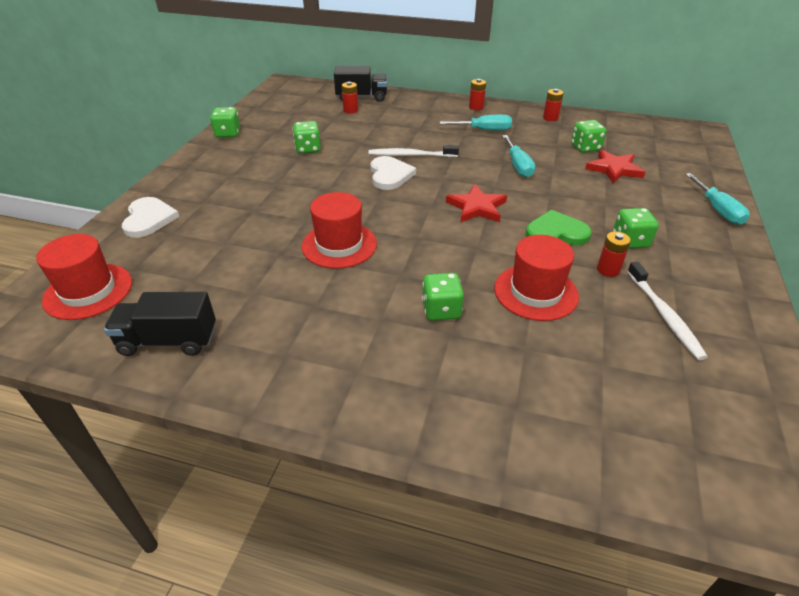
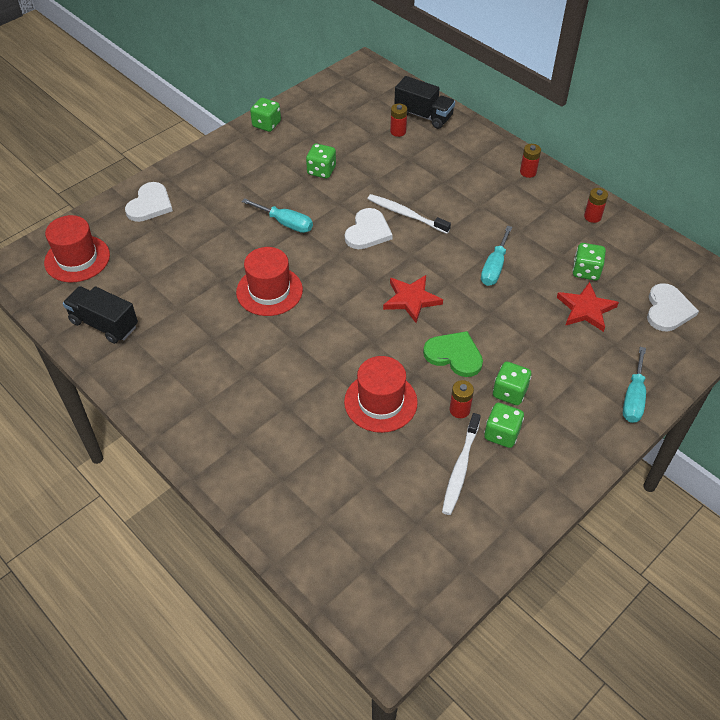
camera: 30 degrees right, 10 degrees up
(441, 310) = (296, 384): green dice -> green dice (501, 434)
(484, 130) = (505, 208): turquoise screwdriver -> turquoise screwdriver (285, 223)
(666, 151) = (668, 310): none -> white heart

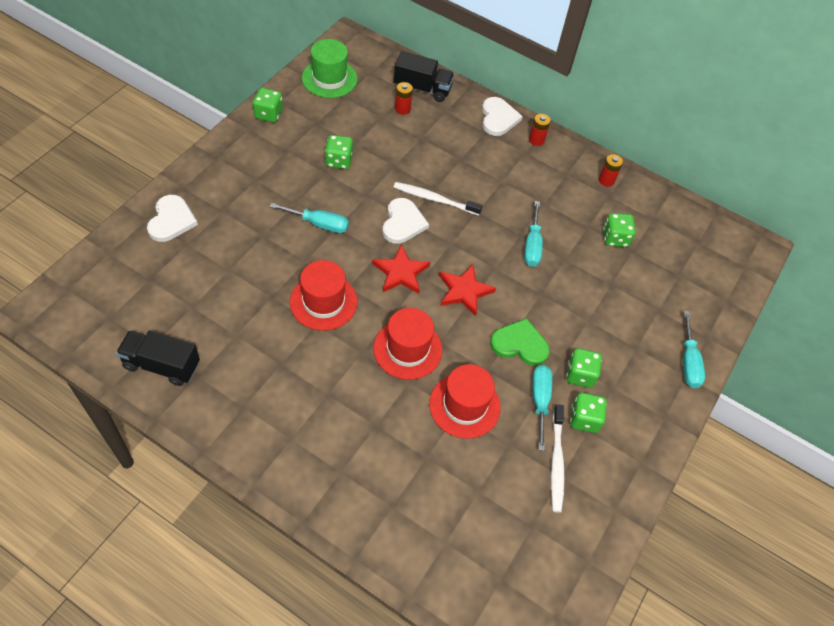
camera: 20 degrees left, 5 degrees up
(77, 259) = (110, 294): red hat -> red hat (407, 349)
(334, 99) = (329, 78): none -> green hat
(459, 410) = (540, 401): red battery -> turquoise screwdriver
(586, 309) = (625, 278): red star -> red star (400, 272)
(668, 310) = (695, 268): white heart -> white heart (498, 118)

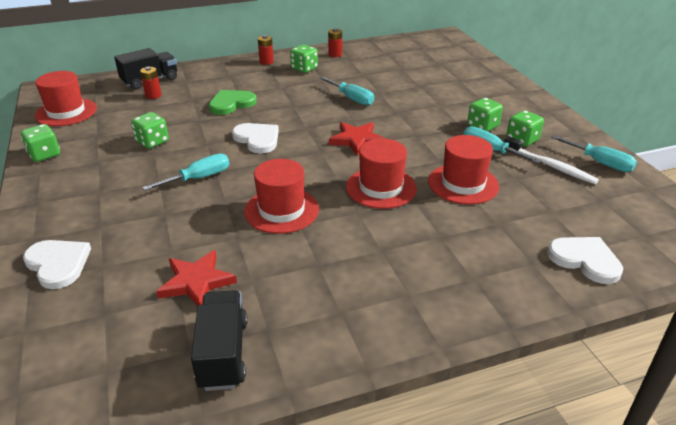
camera: 45 degrees left, 20 degrees down
(162, 365) = (223, 353): black truck -> black truck turned 120 degrees clockwise
(329, 78) = (66, 112): green hat -> red hat
(400, 272) = (303, 160): red star -> red star (196, 282)
(435, 199) = (257, 117): white toothbrush -> none
(498, 118) = (226, 66): white heart -> white heart (585, 260)
(520, 344) = (431, 138): green heart -> green heart (231, 104)
(615, 238) = (384, 70): green dice -> green dice (304, 69)
(688, 362) = (510, 87): turquoise screwdriver -> turquoise screwdriver (600, 163)

